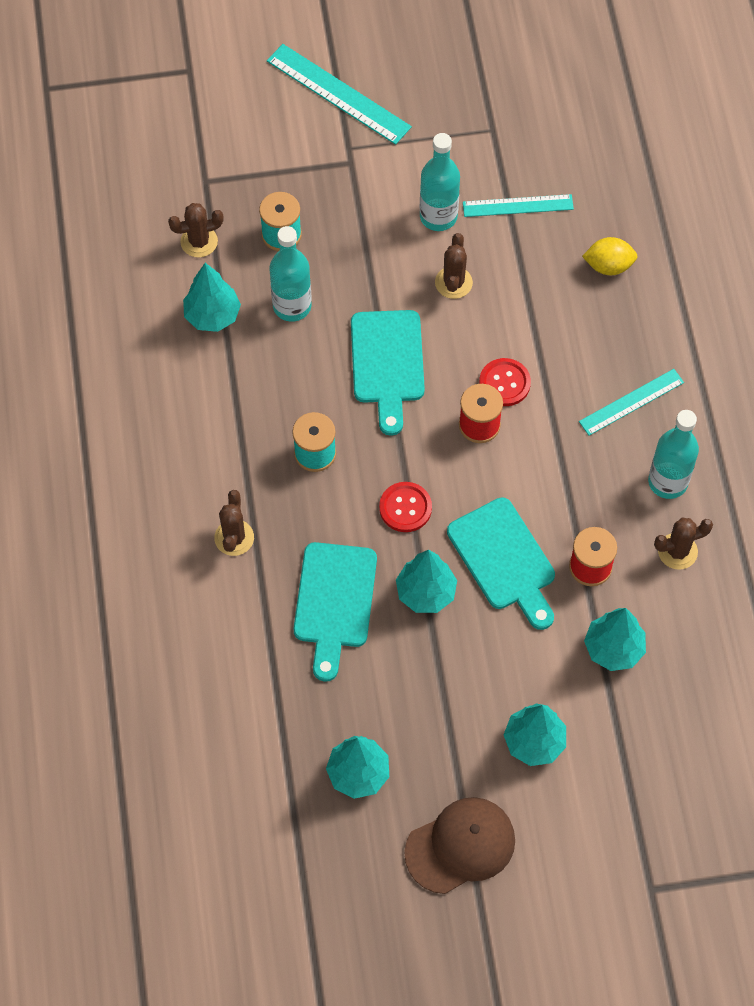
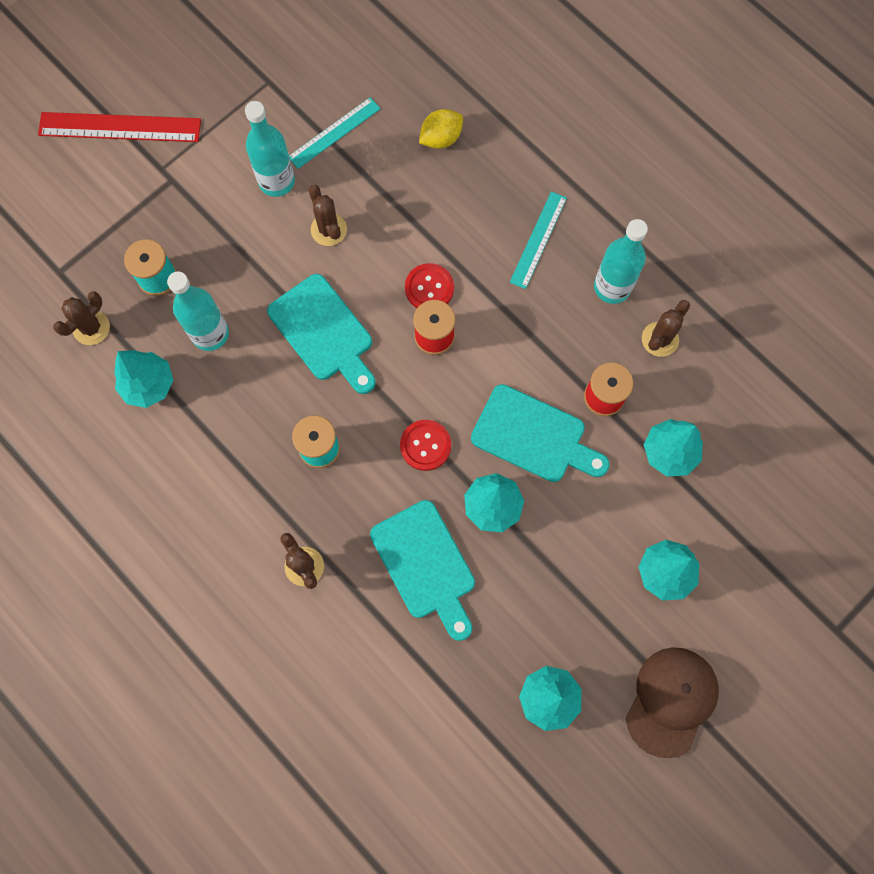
camera: 35 degrees left, 10 degrees up
(338, 94) = (120, 127): turquoise ruler -> red ruler

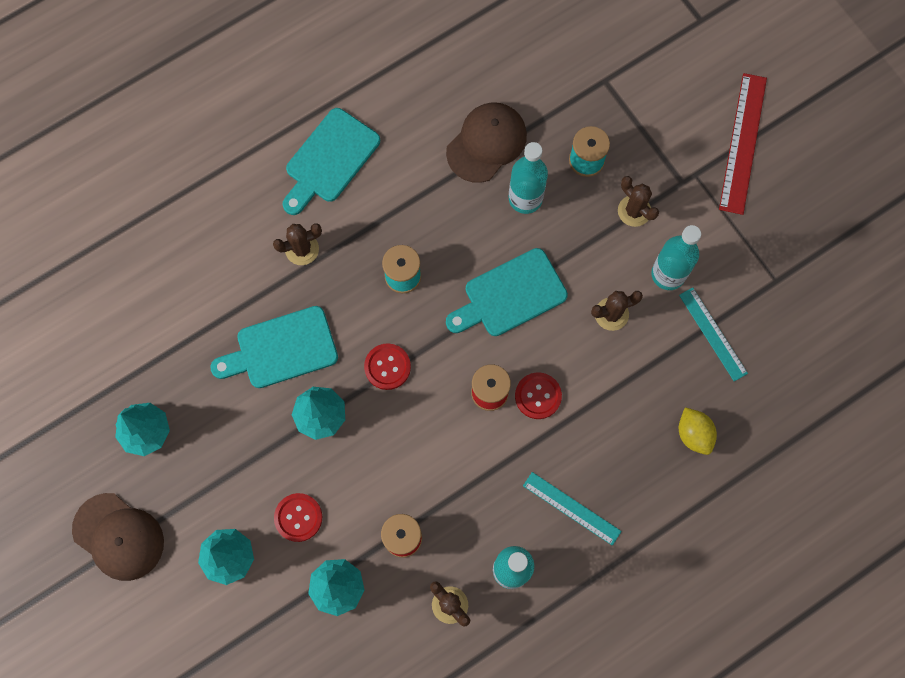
camera: 100 degrees right, 0 degrees up
(91, 328) = (547, 102): brown cactus -> brown cactus (634, 211)
(149, 385) = (486, 143): turquoise tree -> brown cap
(534, 436) = (377, 465): turquoise cutting board -> turquoise cutting board (329, 159)
(607, 508) = (298, 517): none -> red button

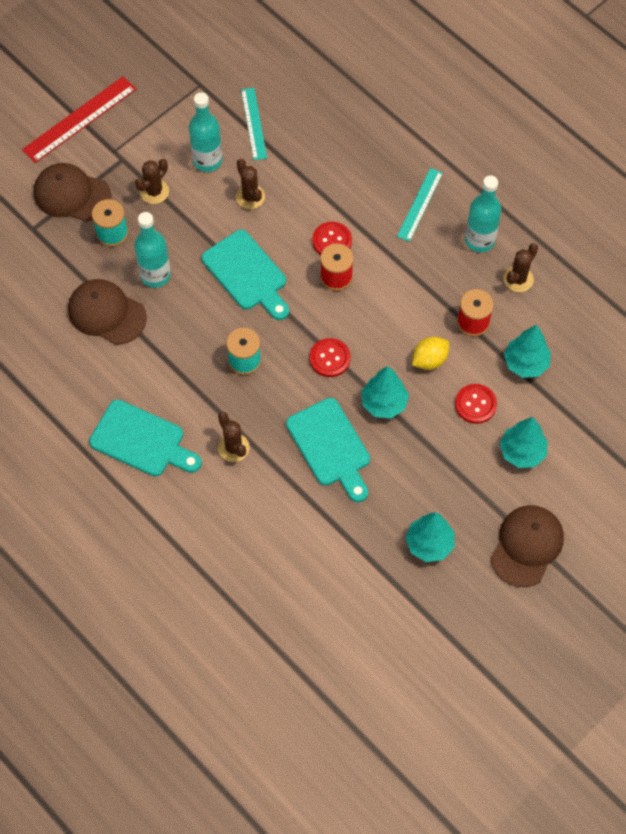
camera: 100 degrees left, 10 degrees down
(642, 124) = (72, 194): none -> brown cap
(694, 434) = (340, 128): yellow lemon -> yellow lemon (429, 360)
(712, 334) = (254, 123): turquoise ruler -> turquoise ruler turned 60 degrees counterclockwise
(743, 143) = (79, 119): red ruler -> red ruler turned 45 degrees counterclockwise

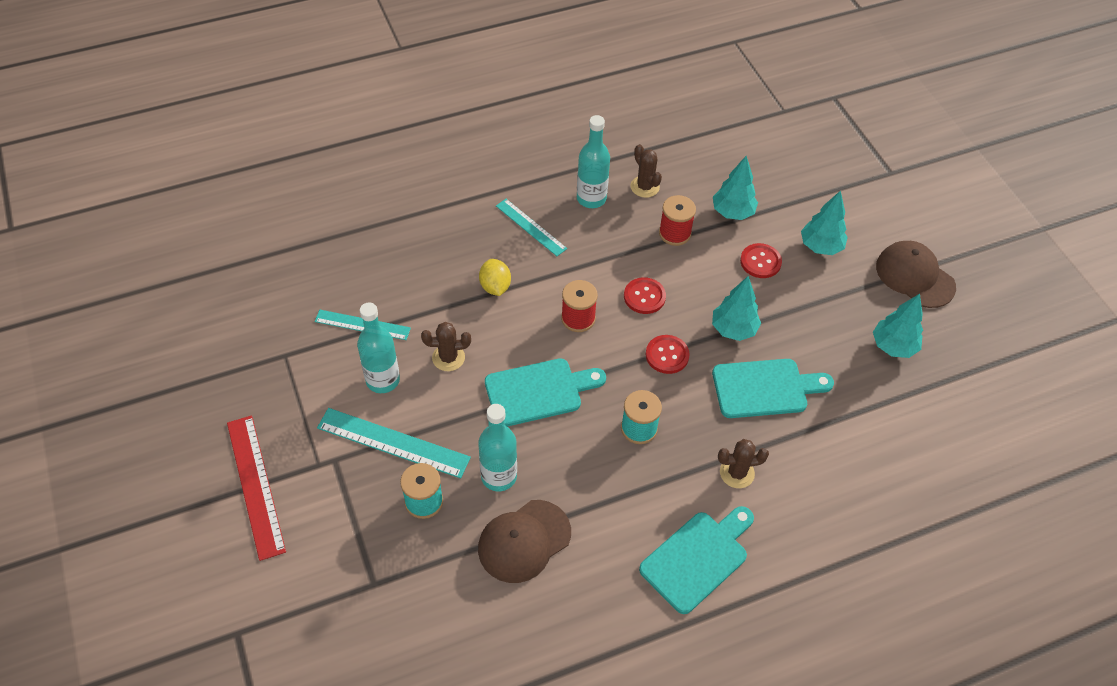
camera: 70 degrees left, 10 degrees down
(72, 194) = (351, 526): brown cap -> none
(154, 191) = (393, 442): brown cactus -> turquoise ruler
(332, 241) = (536, 308): red button -> red button (644, 297)
(429, 360) = (701, 278): yellow lemon -> yellow lemon (495, 286)

